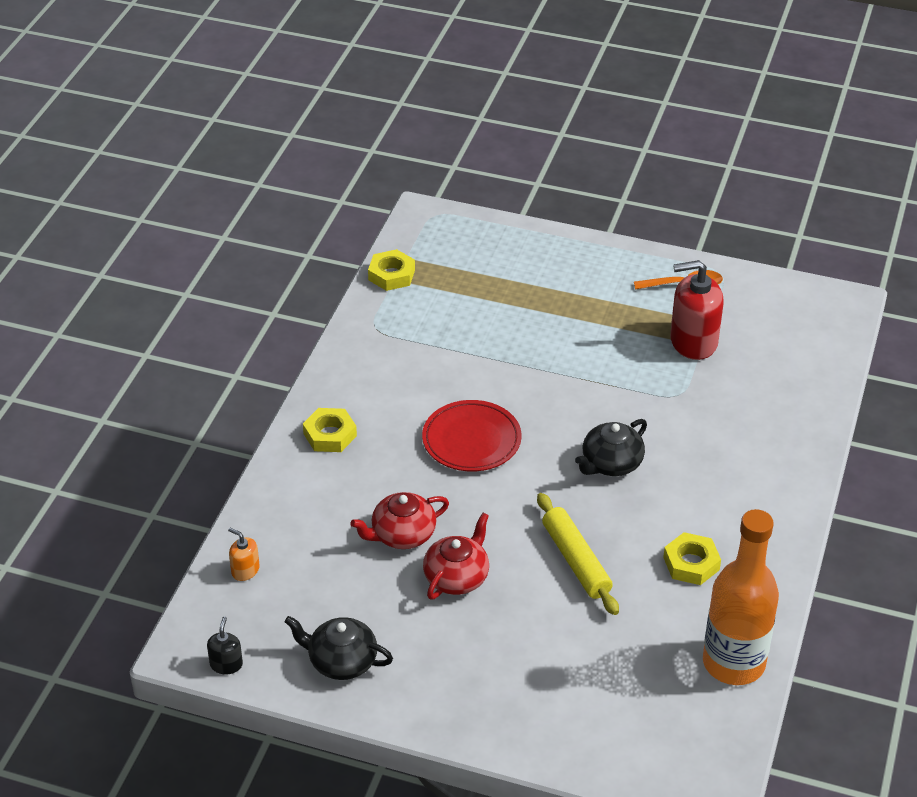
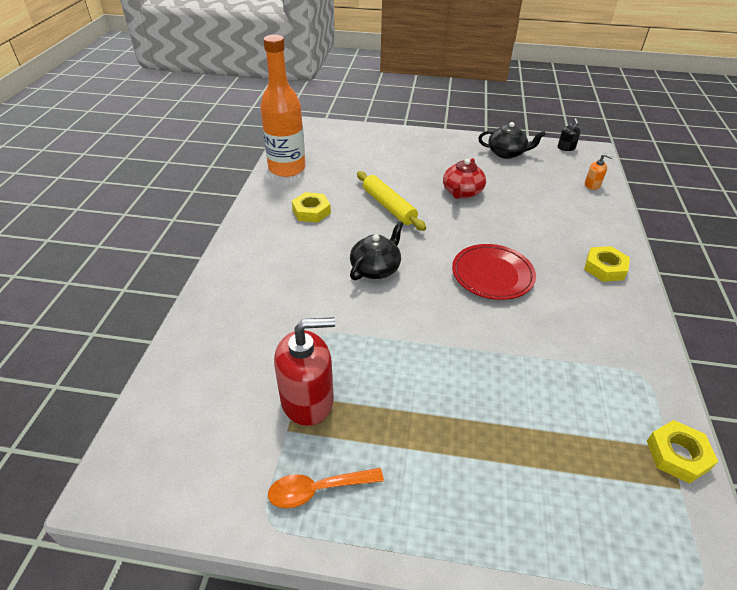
camera: 170 degrees right, 0 degrees up
(402, 535) = (509, 210): red teapot -> none

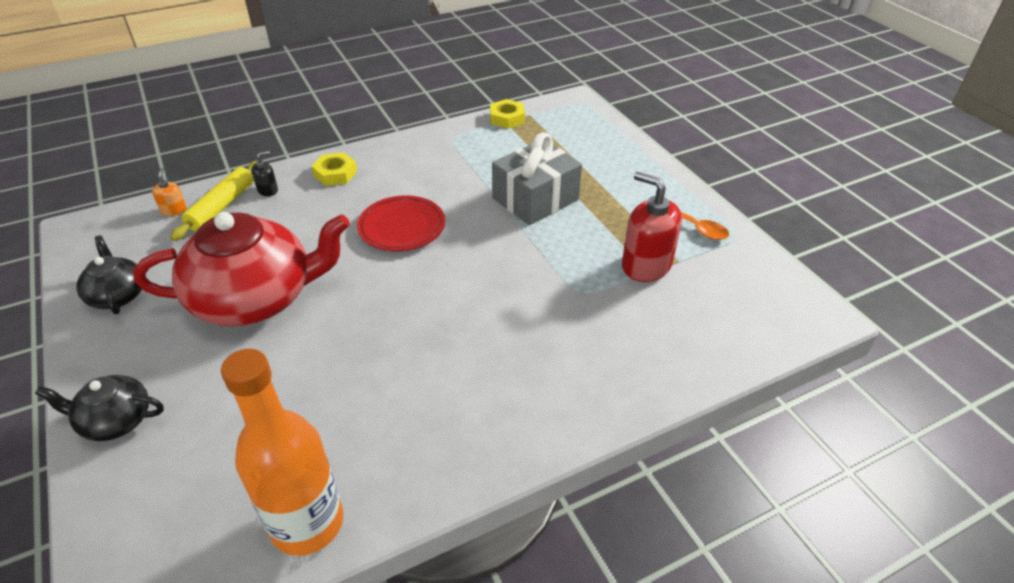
camera: 125 degrees left, 0 degrees up
(311, 211) = (403, 414): yellow nut -> none
(376, 268) = (462, 302): black teapot -> black teapot (115, 420)
(389, 206) = (335, 346): yellow rolling pin -> yellow rolling pin (222, 206)
(462, 192) = (256, 298): red teapot -> red teapot, size x2.06
(473, 380) = (535, 199): none -> grey gift
(566, 148) = (75, 250): black soap dispenser -> black soap dispenser (268, 190)

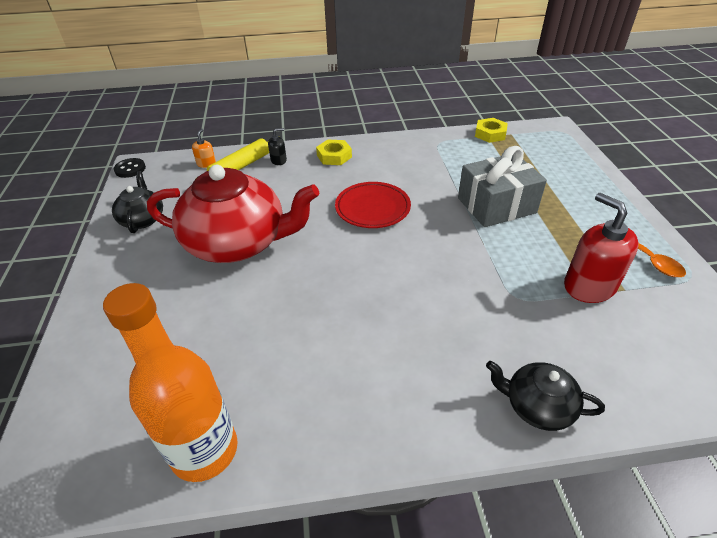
camera: 20 degrees right, 0 degrees up
(69, 235) = (130, 169): none -> black button
(115, 420) = (100, 316): black teapot -> black teapot (537, 406)

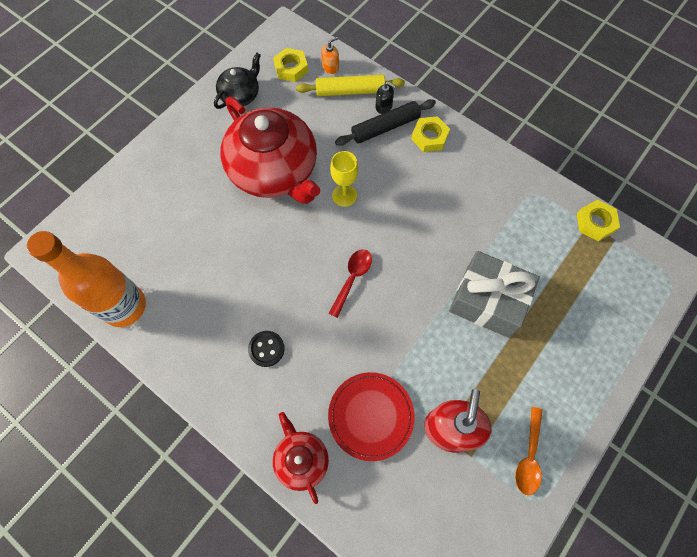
camera: 45 degrees right, 25 degrees up
(130, 169) = (277, 31): black button -> black button (266, 349)
(172, 181) = (291, 68): none -> yellow nut
(295, 169) = (385, 127): none -> black rolling pin
(317, 220) = (344, 195): none -> yellow goblet
(372, 208) = (393, 219): red plate -> red plate (371, 416)
(394, 259) = (352, 279): none -> red spoon
(537, 406) = (301, 459): black teapot -> red teapot

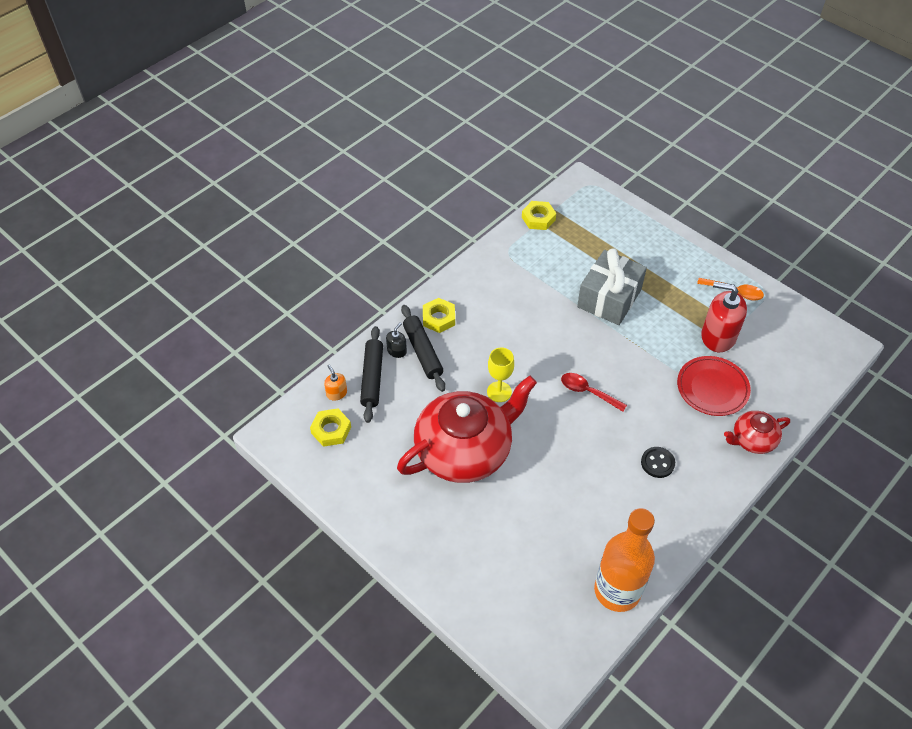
camera: 85 degrees left, 15 degrees down
(240, 95) = (360, 481): black teapot -> none
(350, 91) = (372, 378): yellow rolling pin -> black rolling pin

